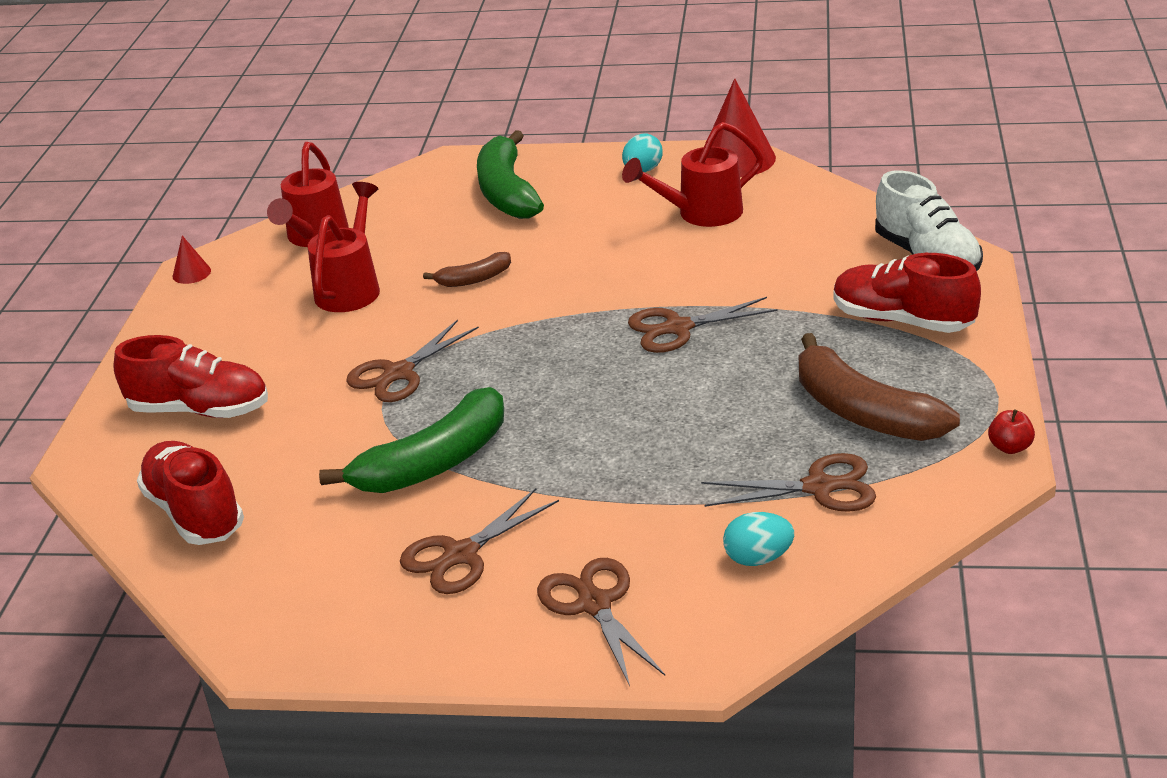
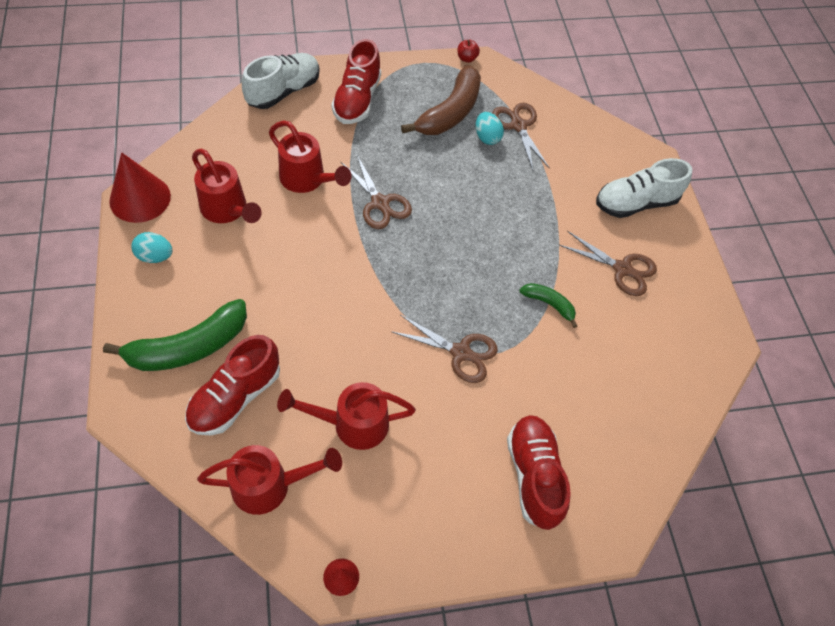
camera: 115 degrees left, 25 degrees up
(195, 513) = (638, 429): red shoe -> red shoe (235, 397)
(434, 463) = (549, 304): green banana -> green banana, size x0.51
(474, 279) = (330, 337): brown banana -> none
(594, 604) = (635, 203): brown scissors -> white shoe
(740, 271) = (307, 179): none -> red watering can
(758, 558) = (580, 144): turquoise egg -> turquoise egg (487, 137)

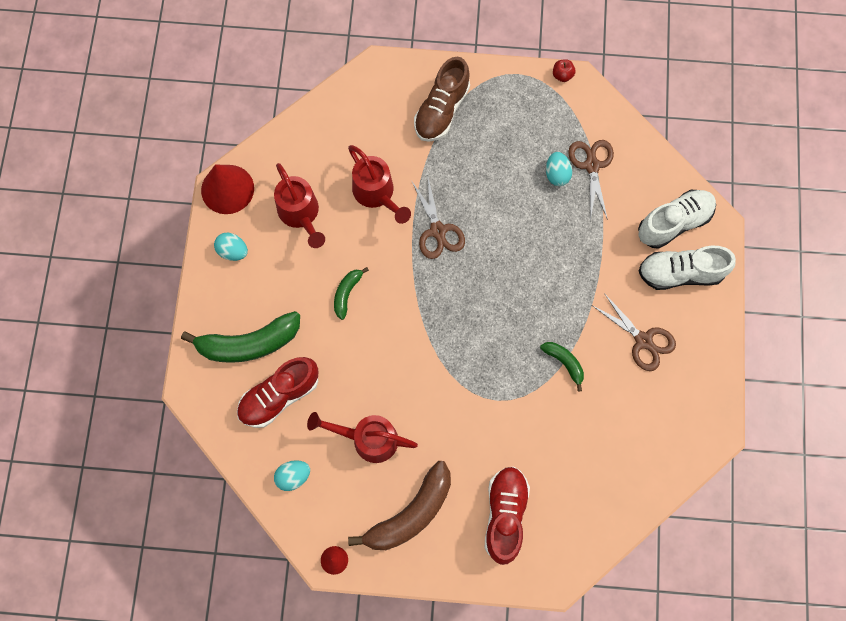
camera: 20 degrees right, 15 degrees up
(269, 485) = (293, 476): red watering can -> turquoise egg
(283, 91) = (374, 89): white shoe -> white shoe (674, 223)
(294, 277) = (347, 293): none -> green banana
(357, 100) = (441, 110): red shoe -> brown shoe
(450, 112) = (528, 139): brown banana -> brown banana (410, 513)
(461, 353) = (473, 394): brown scissors -> none

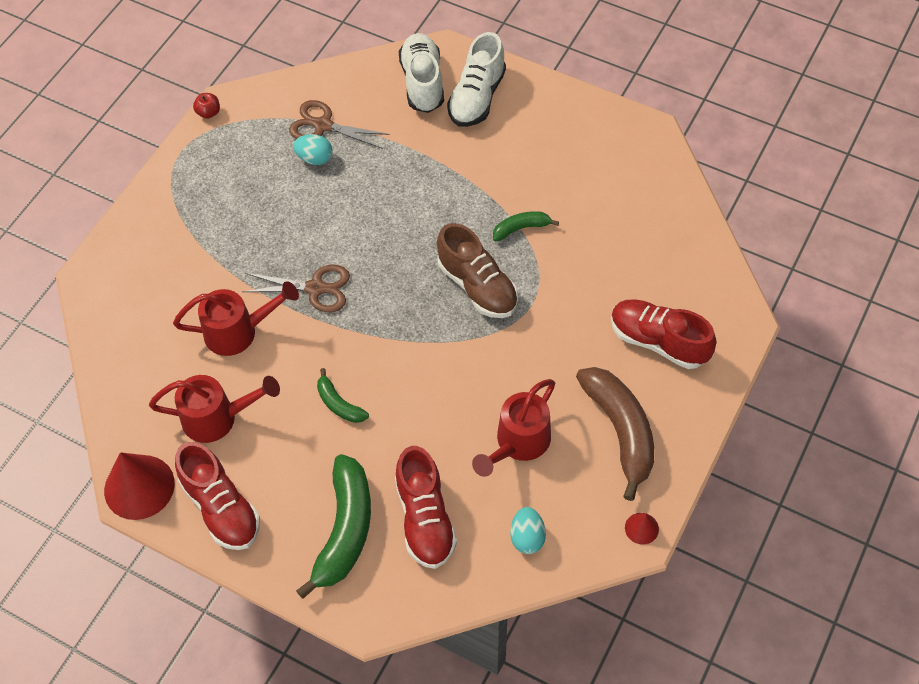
camera: 65 degrees left, 15 degrees down
(233, 251) = (221, 508): turquoise egg -> red shoe
(441, 110) = (178, 234): brown shoe -> brown shoe (477, 286)
(643, 341) = (531, 153): brown scissors -> none

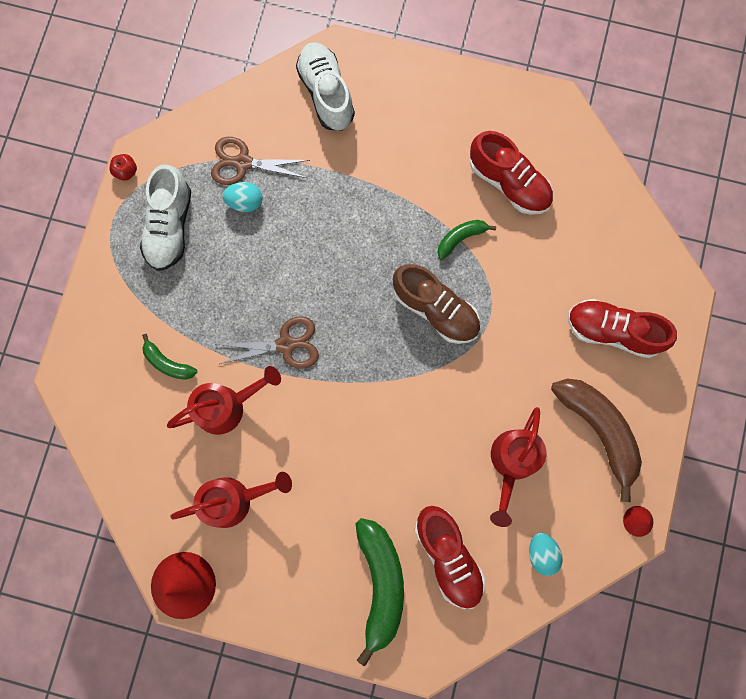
camera: 15 degrees left, 20 degrees up
(221, 508) = (264, 588): red shoe -> red shoe (509, 183)
(339, 404) = (341, 460): green banana -> green banana (168, 363)
(477, 97) = (383, 100): white shoe -> white shoe (170, 226)

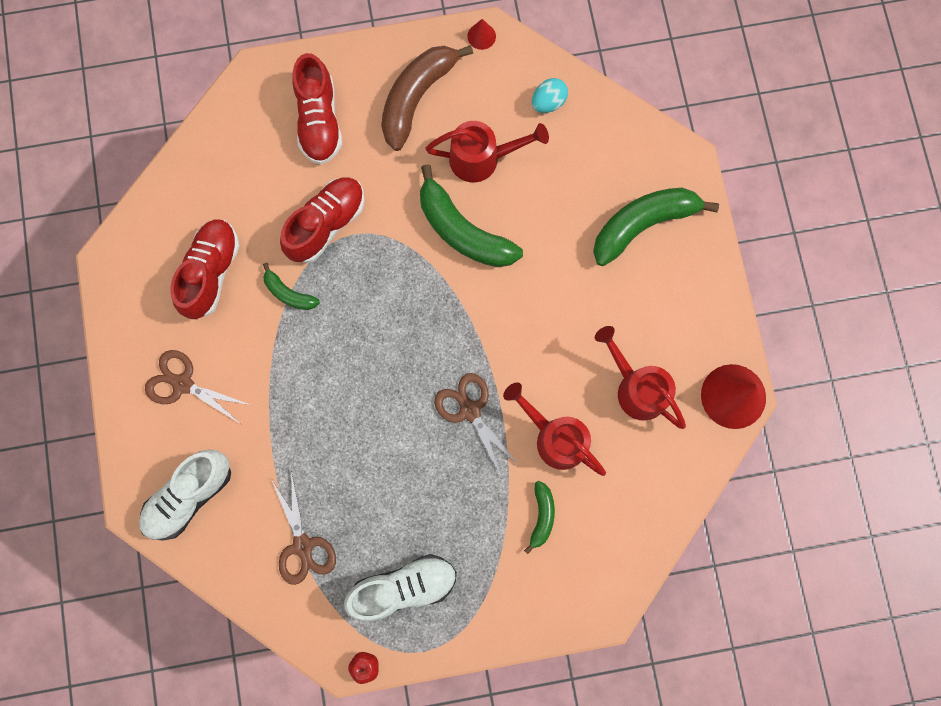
camera: 115 degrees left, 0 degrees up
(245, 202) = (344, 522): turquoise egg -> none
(422, 123) = (182, 384): none -> brown scissors
(435, 309) = (370, 286): brown shoe -> none
(448, 556) = (590, 178): red shoe -> red shoe (326, 224)
(450, 413) = (463, 231): none -> green banana

